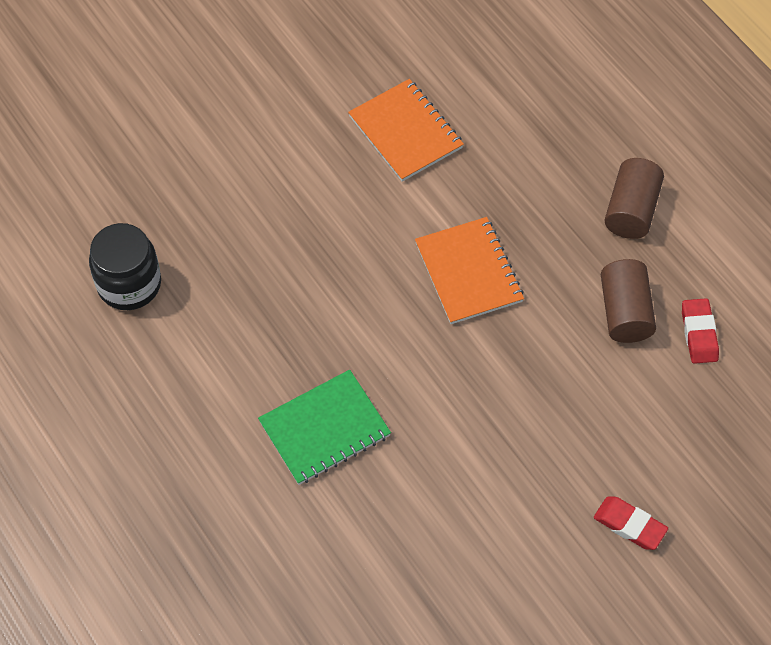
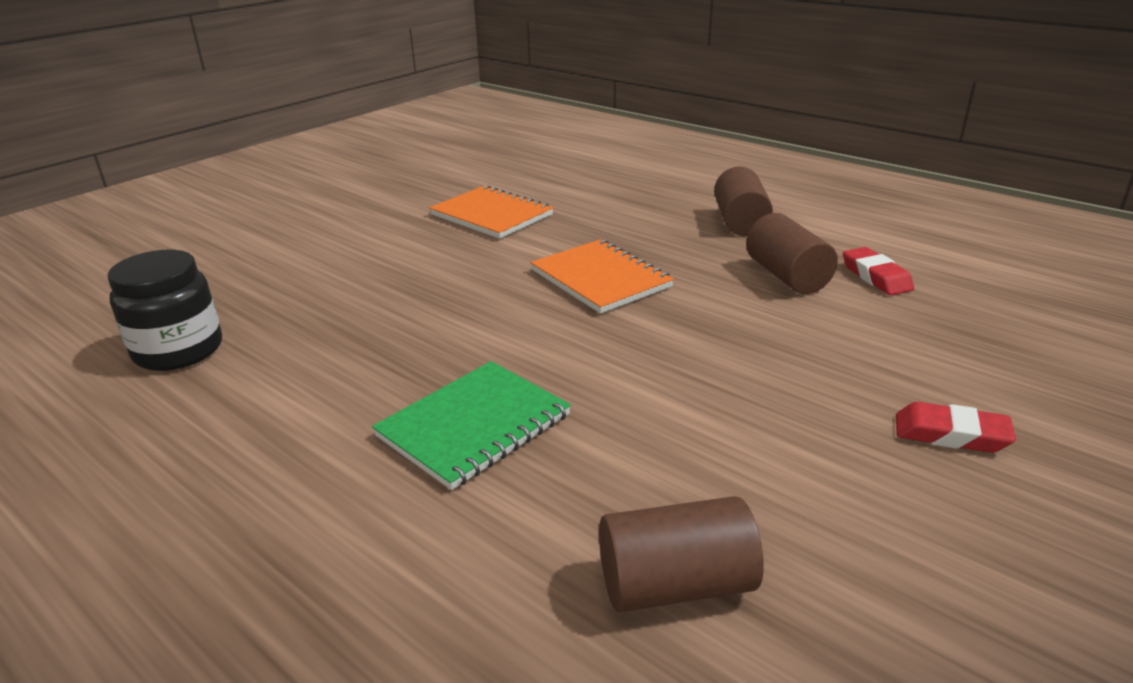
camera: 15 degrees left, 30 degrees down
(403, 589) = (675, 585): none -> brown cylinder

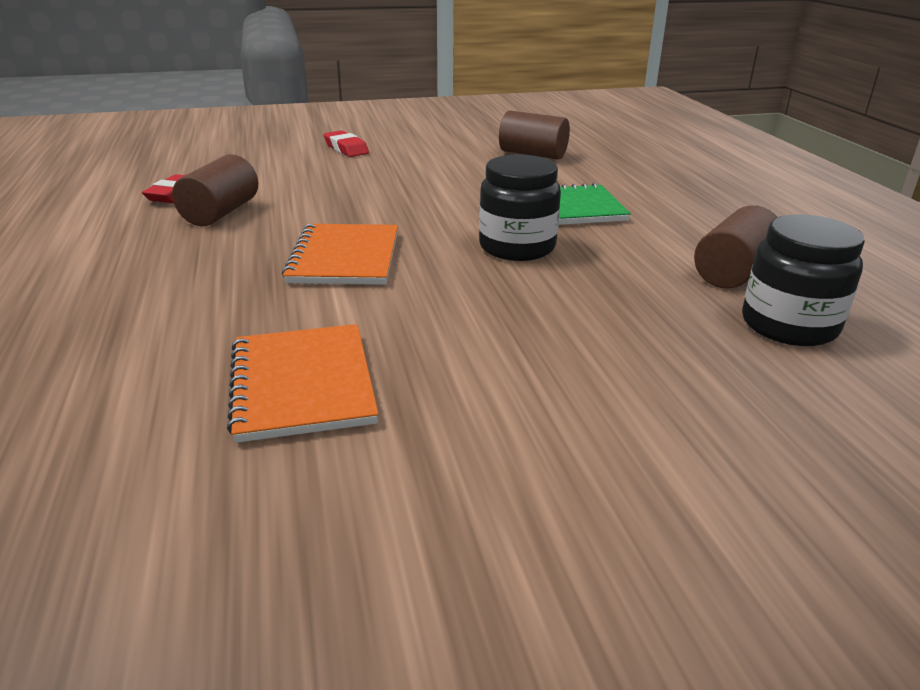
camera: 145 degrees left, 0 degrees up
(472, 344) = (517, 247): none -> black jar
(740, 222) = (114, 261): brown cylinder -> brown cylinder (733, 272)

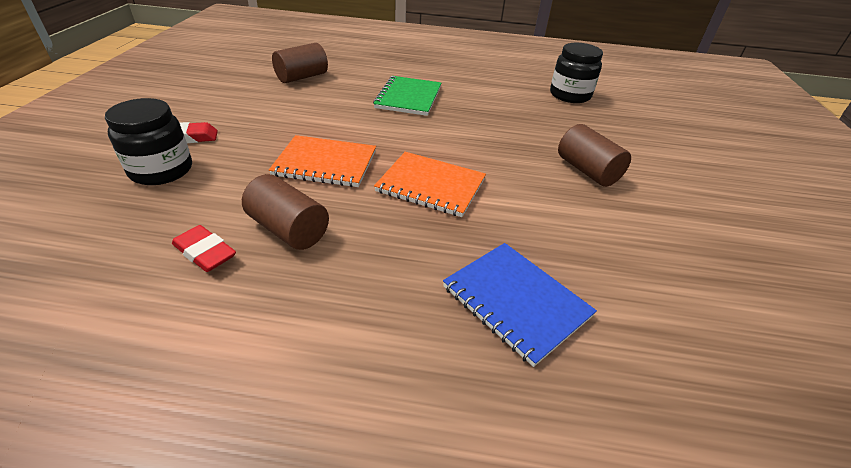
camera: 70 degrees left, 10 degrees up
(134, 336) = (516, 302): none -> blue notebook
(302, 384) = (598, 233): orange notebook -> orange notebook (325, 163)
(517, 247) = (453, 126): black jar -> black jar (161, 170)
(733, 272) = (515, 87): brown cylinder -> brown cylinder (587, 171)

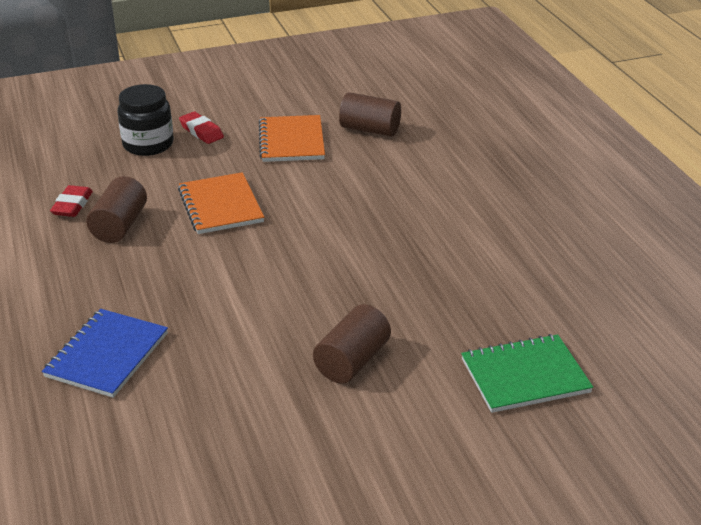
camera: 65 degrees right, 5 degrees down
(408, 97) = (398, 203): green notebook -> green notebook (525, 376)
(431, 186) = (233, 270): orange notebook -> orange notebook (291, 141)
(570, 95) = (552, 314): black jar -> none

